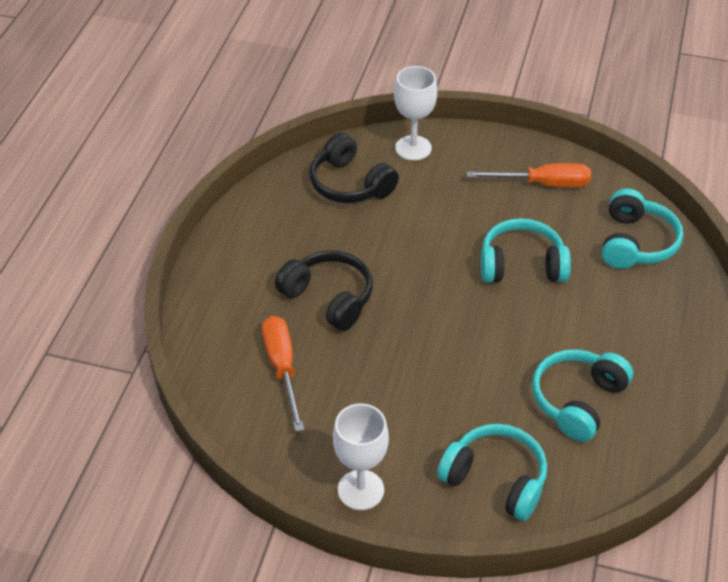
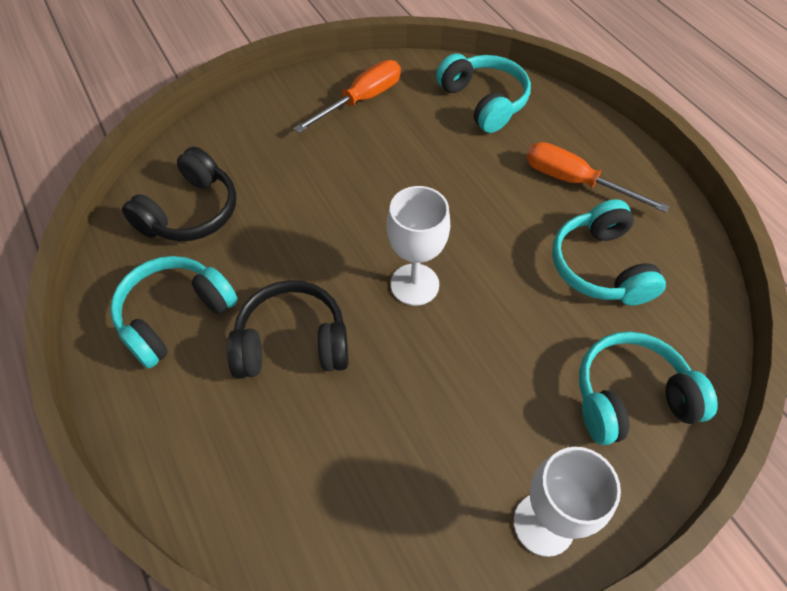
camera: 45 degrees left, 10 degrees up
(282, 368) = (327, 459): orange screwdriver -> orange screwdriver (574, 181)
(350, 184) = (191, 212): black headphones -> black headphones turned 60 degrees counterclockwise
(413, 148) = (215, 139): white goblet -> white goblet (414, 284)
(521, 265) = (424, 181): turquoise headphones -> turquoise headphones (175, 316)

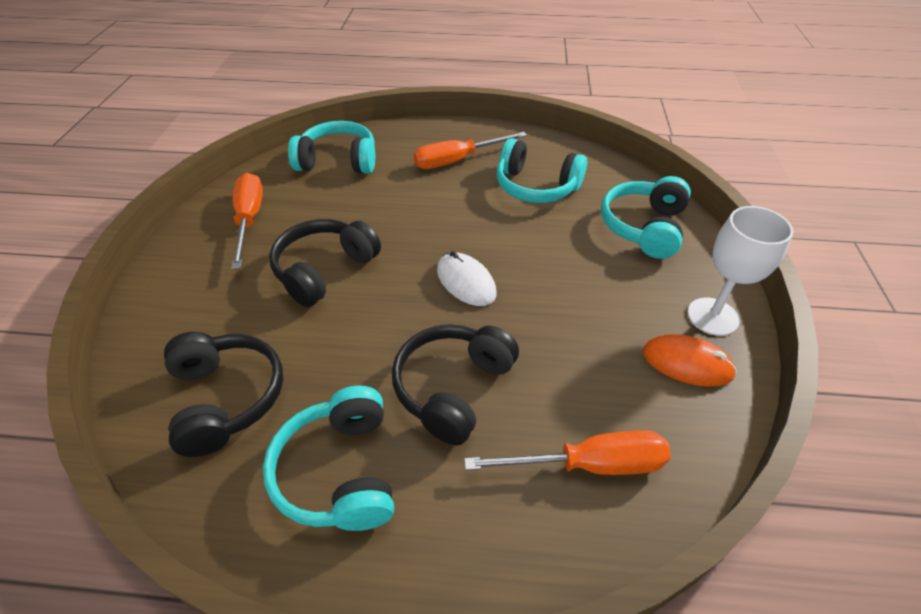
camera: 55 degrees left, 10 degrees down
(282, 484) = (589, 464): none -> orange screwdriver
(347, 182) = (324, 270): none -> black headphones
(414, 284) = (466, 282): white goblet -> white mouse
(456, 522) = (687, 363): none -> orange mouse

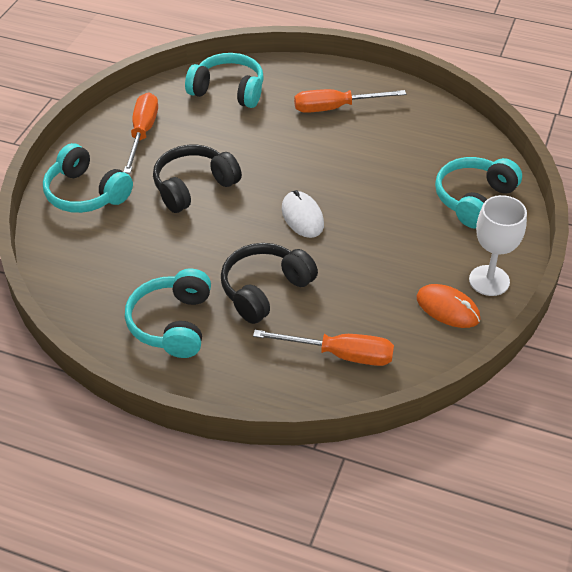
camera: 15 degrees right, 0 degrees up
(226, 398) = (106, 265): black headphones -> none
(536, 186) = (396, 145): turquoise headphones -> turquoise headphones (86, 193)

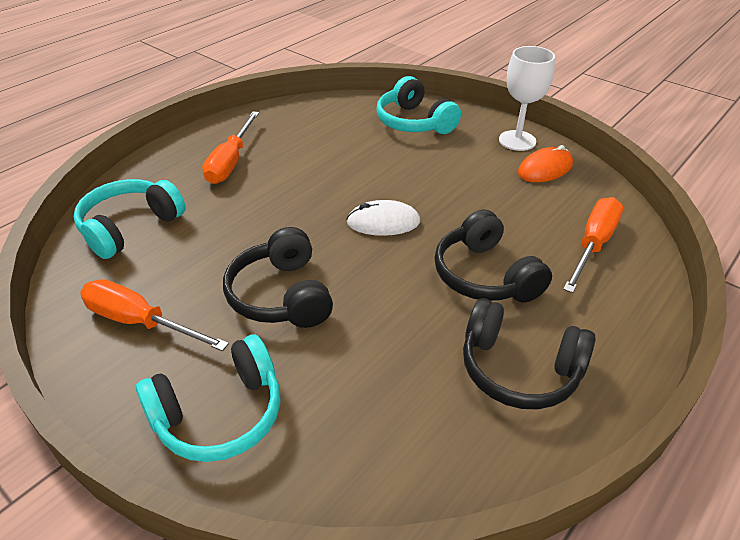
camera: 70 degrees left, 5 degrees down
(173, 323) = (519, 369): turquoise headphones -> black headphones

